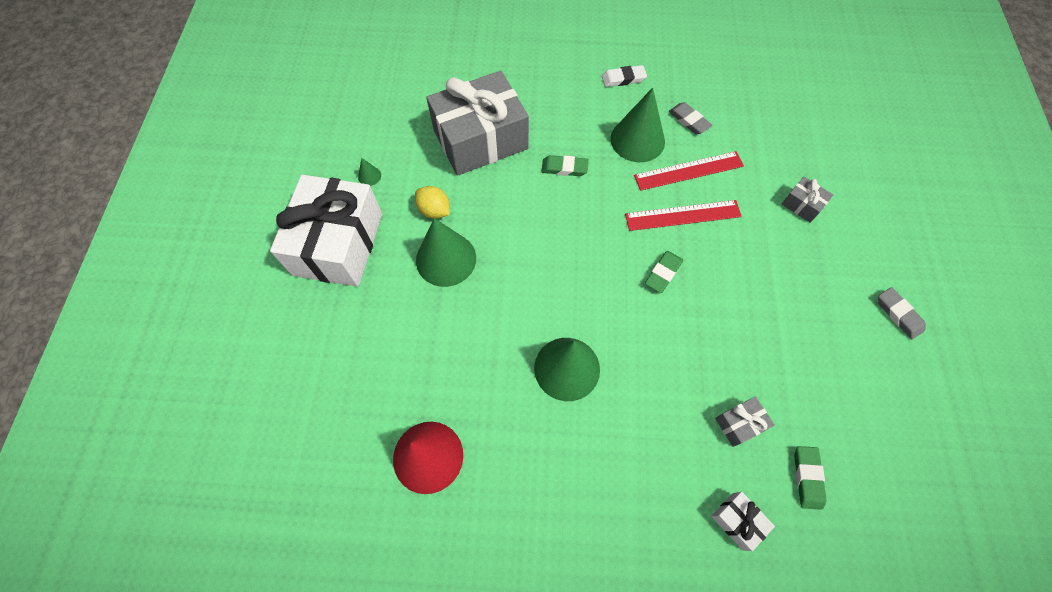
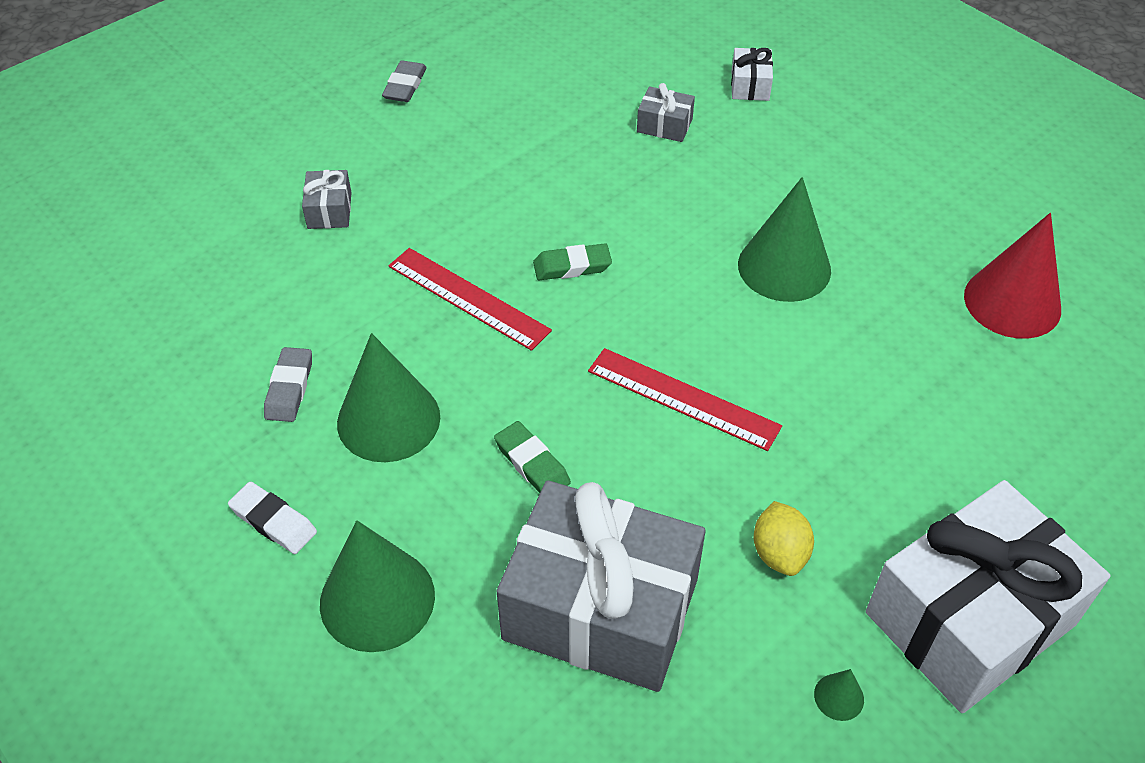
camera: 135 degrees left, 15 degrees down
(446, 259) = (821, 475): green cone -> green cone (377, 599)
(688, 170) = (387, 335): red ruler -> red ruler (683, 399)
(807, 477) = (655, 68): green eraser -> none

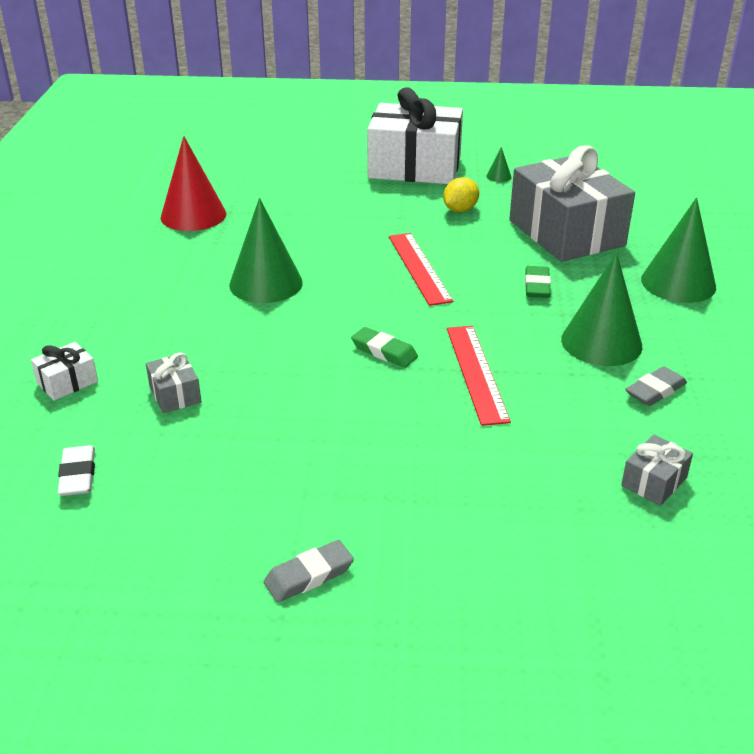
camera: 135 degrees left, 15 degrees down
(273, 521) = (716, 335): white eraser -> white eraser (78, 475)
(329, 210) = (513, 493): grey gift -> grey gift (654, 481)

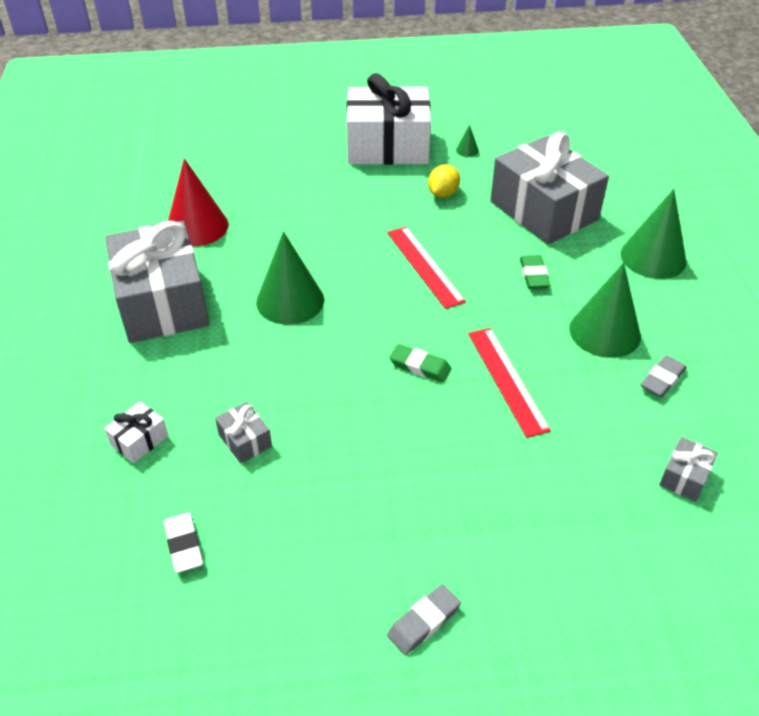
camera: 10 degrees left, 10 degrees up
(134, 273) = (162, 303): none -> grey gift

